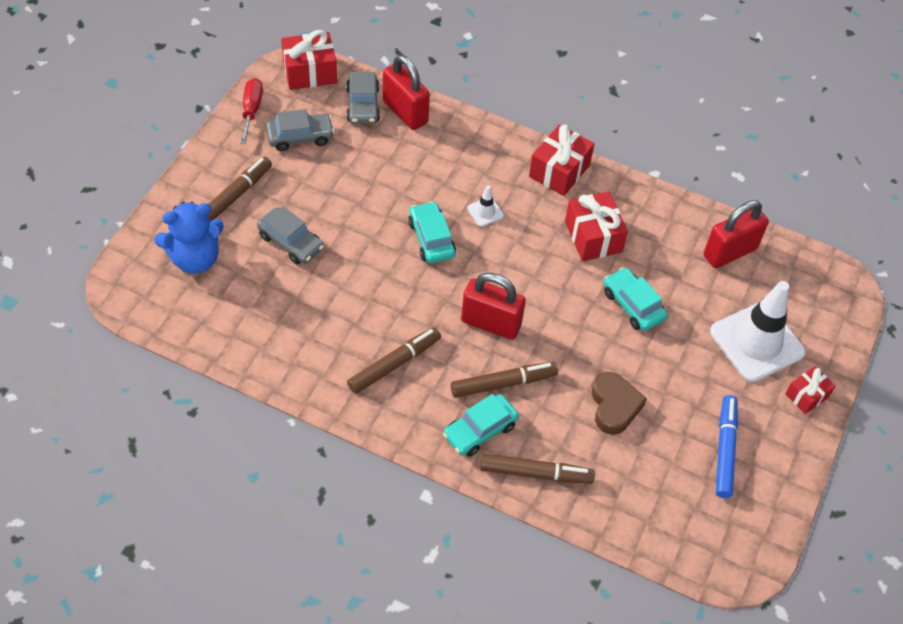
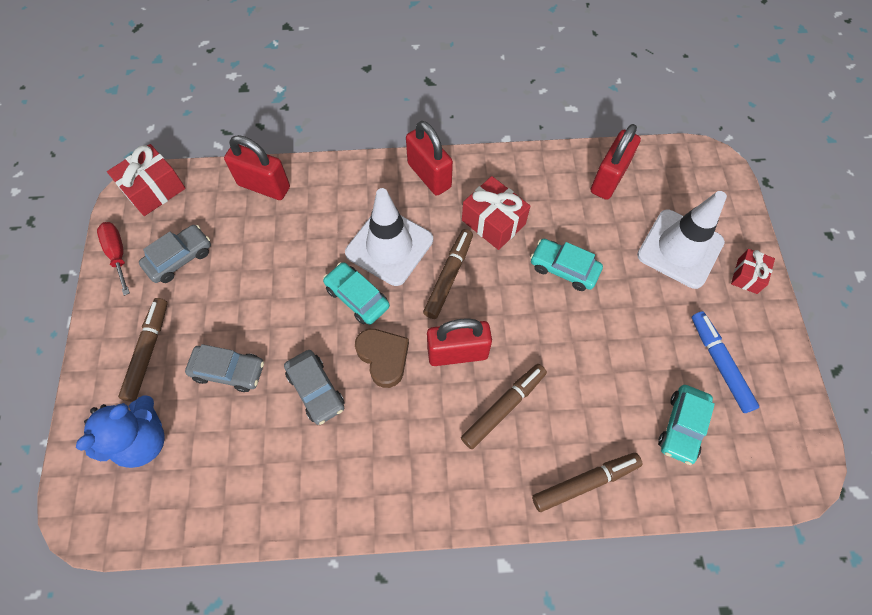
camera: 25 degrees left, 10 degrees up
(363, 105) = (221, 198): grey car -> grey car (316, 390)
(394, 364) = (396, 444): brown marker -> brown marker (449, 276)
(480, 430) = (512, 468): turquoise car -> turquoise car (682, 426)
(485, 212) = (389, 246): white traffic cone -> white traffic cone, size x2.40
(559, 171) = (429, 175): red gift -> red padlock
(614, 406) = (608, 374): brown heart -> brown heart (383, 358)

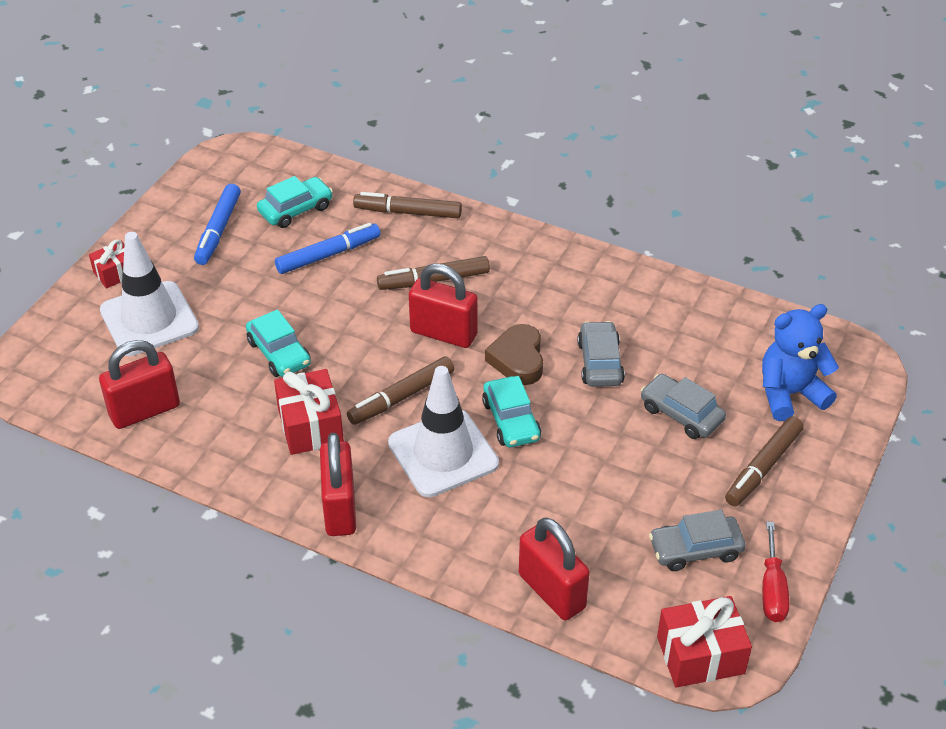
camera: 150 degrees left, 20 degrees down
(610, 387) = (328, 255): none -> blue marker

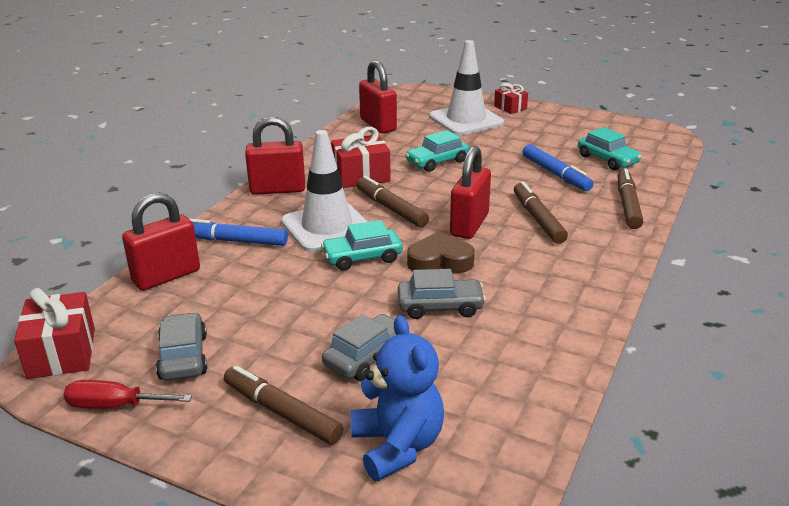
camera: 90 degrees right, 15 degrees down
(218, 230) = (569, 134): blue marker -> blue marker (234, 241)

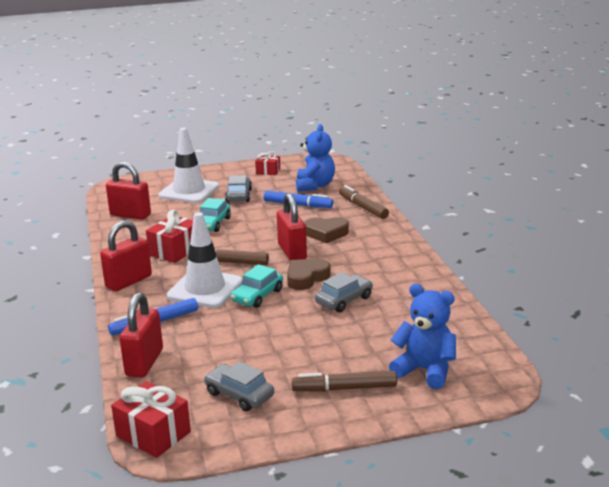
camera: 40 degrees left, 5 degrees down
(115, 406) = (243, 437): red screwdriver -> none
(366, 356) = (345, 342): grey car -> grey car (239, 195)
(510, 108) = (206, 173): red gift -> red gift (268, 171)
(538, 219) = (326, 233): brown marker -> brown heart
(607, 159) = (315, 186): turquoise car -> blue teddy bear

